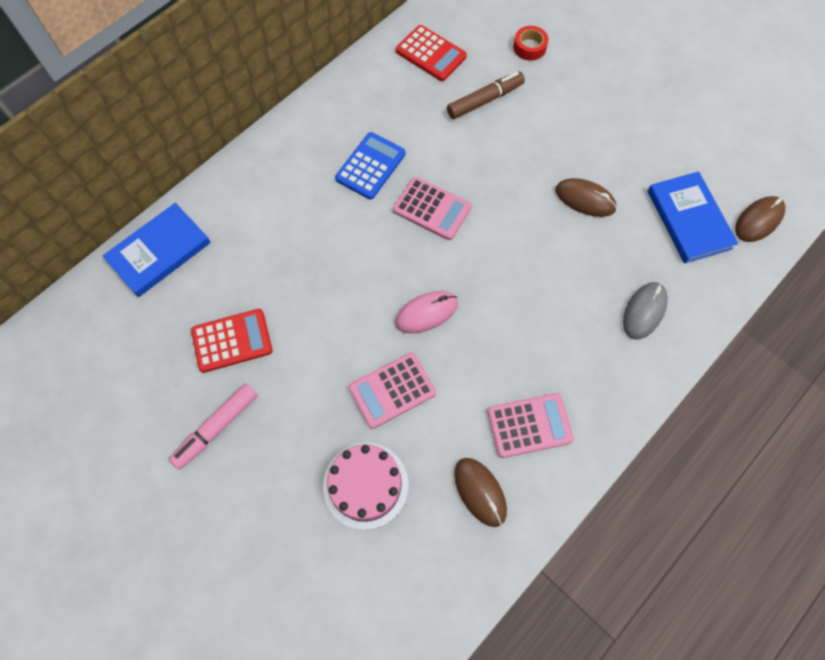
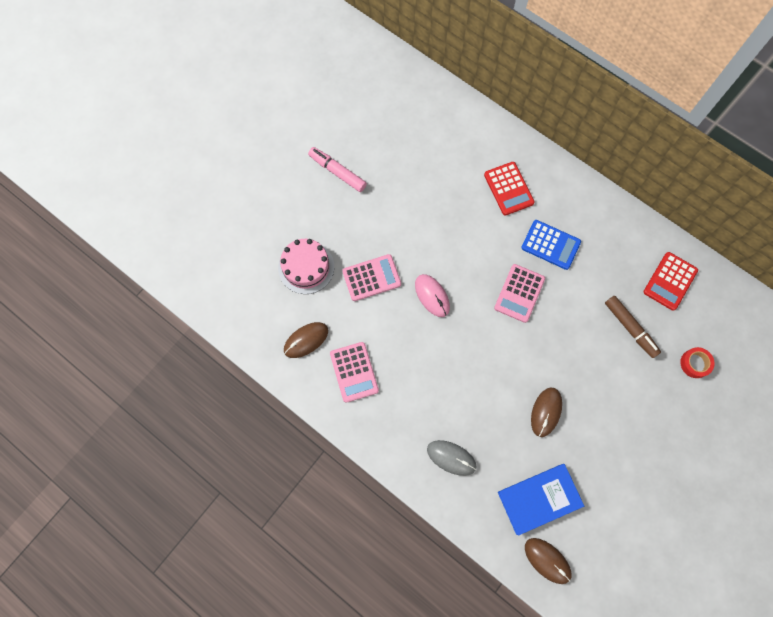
camera: 85 degrees right, 5 degrees up
(159, 252) = (458, 114): blue book -> none
(232, 340) = (398, 171): red calculator -> red calculator (508, 189)
(392, 390) = (371, 278): pink calculator -> pink calculator turned 105 degrees clockwise

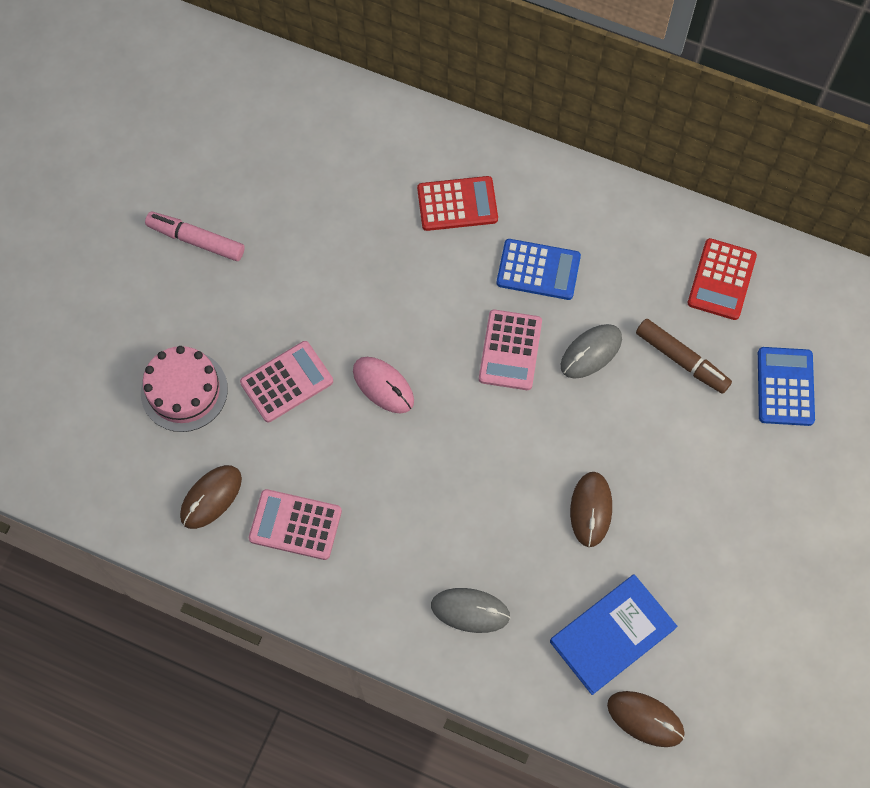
camera: 15 degrees left, 5 degrees down
(354, 372) = (295, 525): pink calculator -> pink calculator turned 135 degrees clockwise
(508, 189) = (457, 204): red calculator -> red calculator turned 60 degrees counterclockwise
(571, 308) = (591, 352): none -> grey mouse
(695, 363) = (785, 386): red tape -> blue calculator

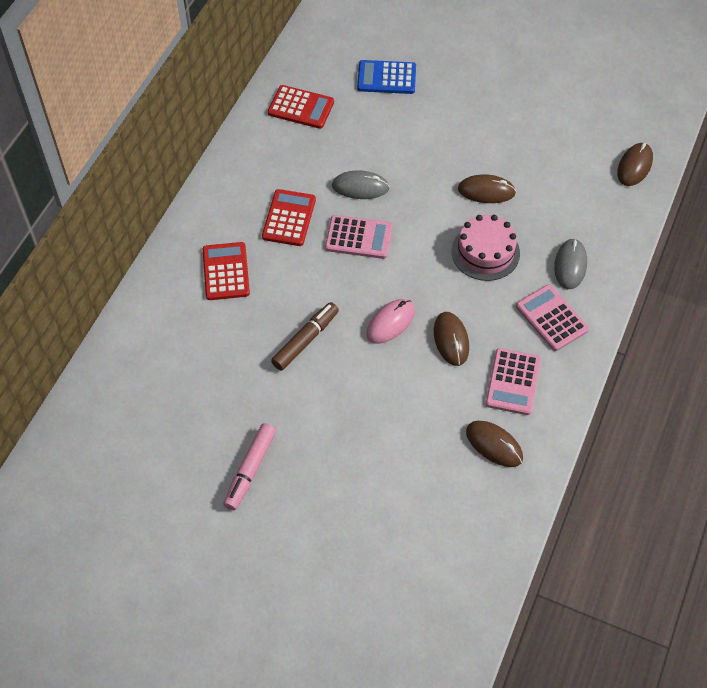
camera: 90 degrees left, 10 degrees down
(184, 391) = (398, 471): pink cake -> pink cake (485, 252)
(286, 382) = (388, 392): pink calculator -> pink calculator (551, 318)
(357, 455) = (451, 340): none -> brown mouse
(538, 270) = (289, 218): blue calculator -> red calculator
(591, 352) = (360, 187): grey mouse -> grey mouse turned 45 degrees counterclockwise
(612, 635) = (578, 182): blue book -> none
(681, 360) = (366, 134): brown marker -> brown marker (305, 340)

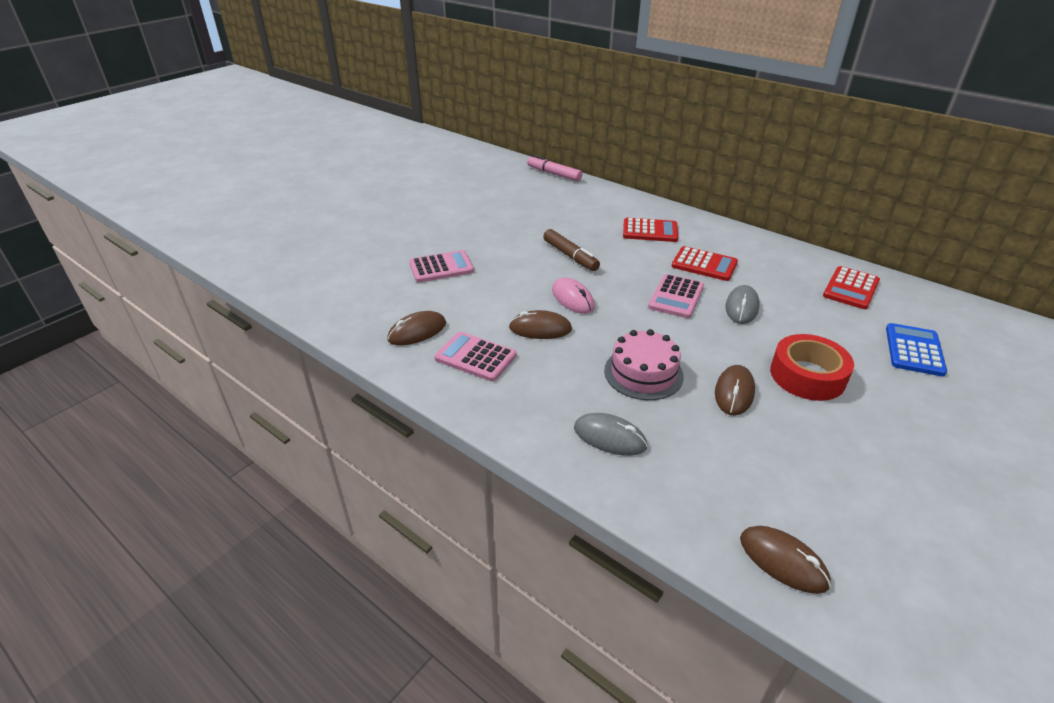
camera: 105 degrees right, 20 degrees down
(250, 470) = (468, 222): pink marker -> pink marker (554, 174)
(446, 145) = (807, 376): none -> red tape
(551, 318) = (540, 402): pink calculator -> pink calculator (441, 267)

